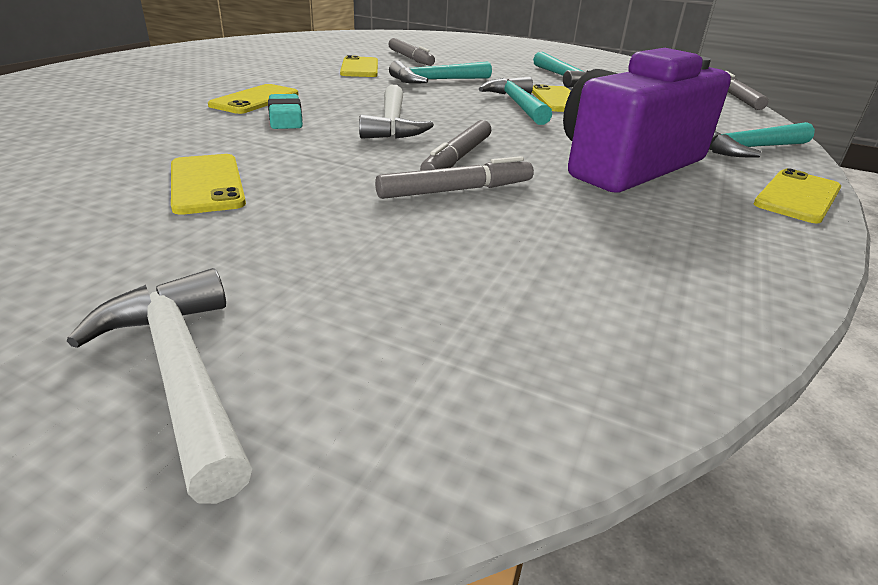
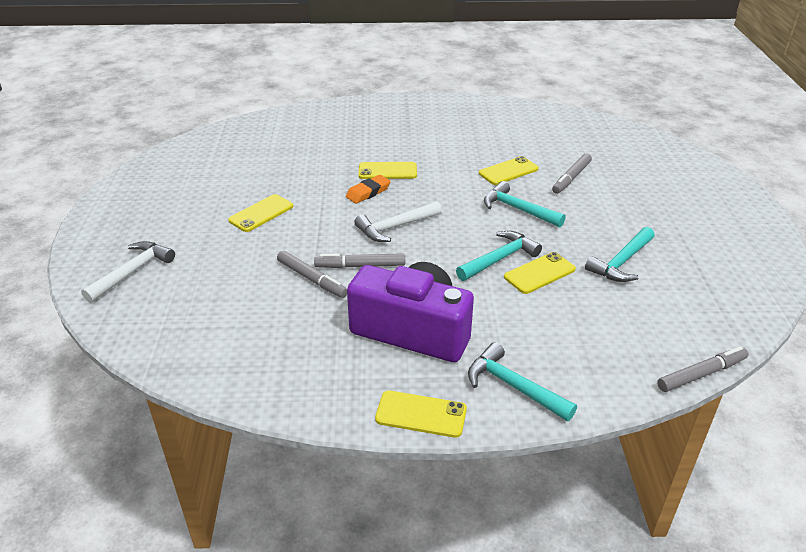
camera: 65 degrees right, 5 degrees up
(285, 117) = (368, 192): turquoise eraser -> orange eraser

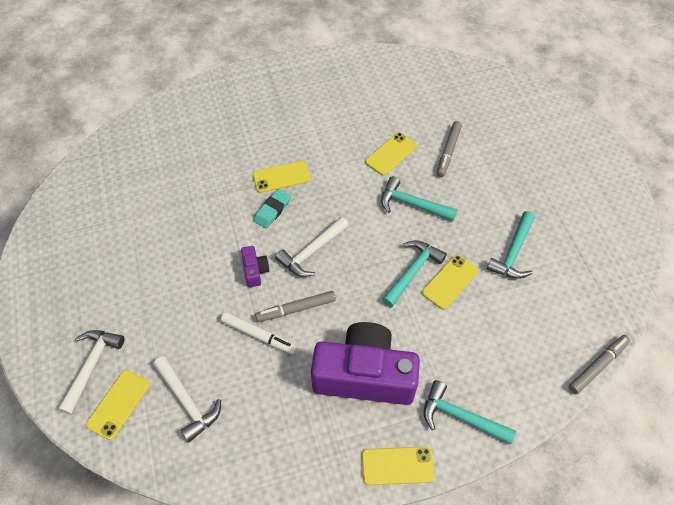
camera: 15 degrees left, 20 degrees up
(212, 316) = (187, 402): none -> white hammer
(261, 213) = (182, 261): yellow phone -> yellow phone (118, 404)
(312, 279) = (259, 335): grey marker -> white marker
(330, 231) = (255, 270): none -> purple camera
(368, 192) = (272, 210): orange eraser -> turquoise eraser

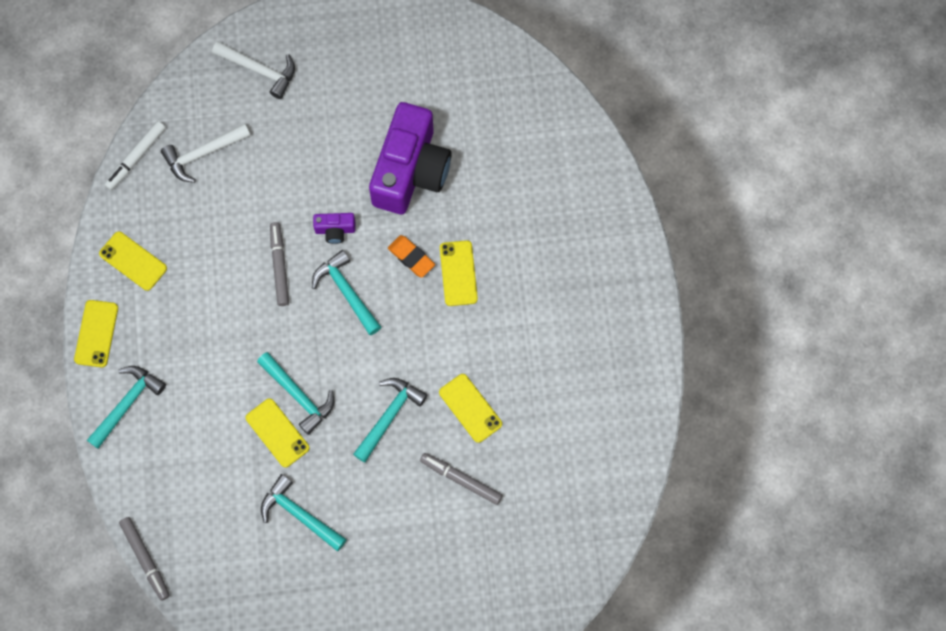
camera: 100 degrees right, 15 degrees up
(118, 404) = (215, 94): yellow phone -> yellow phone (133, 261)
(259, 335) = (257, 226): white marker -> white marker (136, 158)
(272, 210) = (411, 257): turquoise eraser -> orange eraser
(312, 252) = (347, 292): white hammer -> turquoise hammer
(364, 375) = (191, 321): purple camera -> purple camera (410, 170)

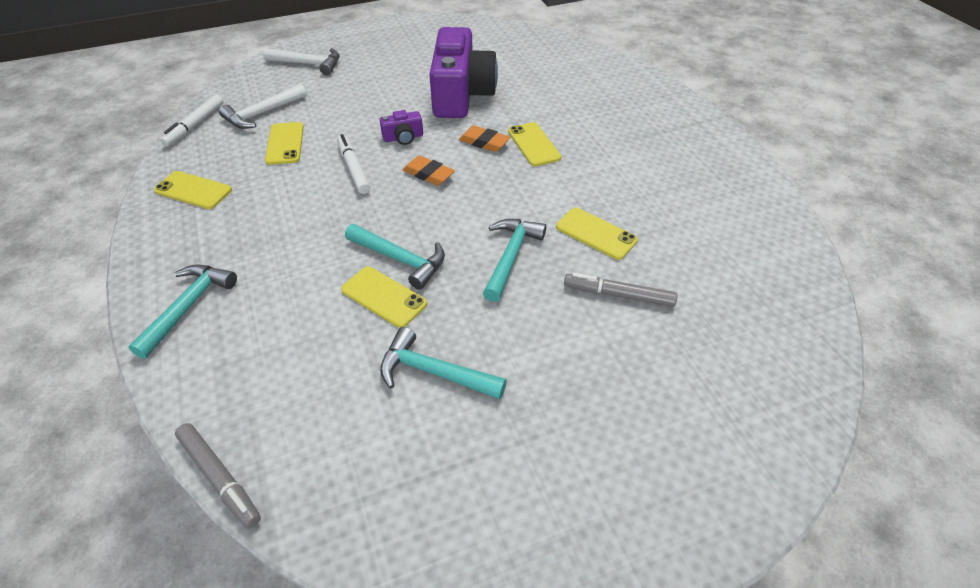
camera: 15 degrees left, 25 degrees down
(96, 333) = (149, 252): yellow phone -> yellow phone (285, 143)
(279, 266) = (353, 168): grey marker -> white marker
(347, 292) = (428, 174): turquoise hammer -> orange eraser

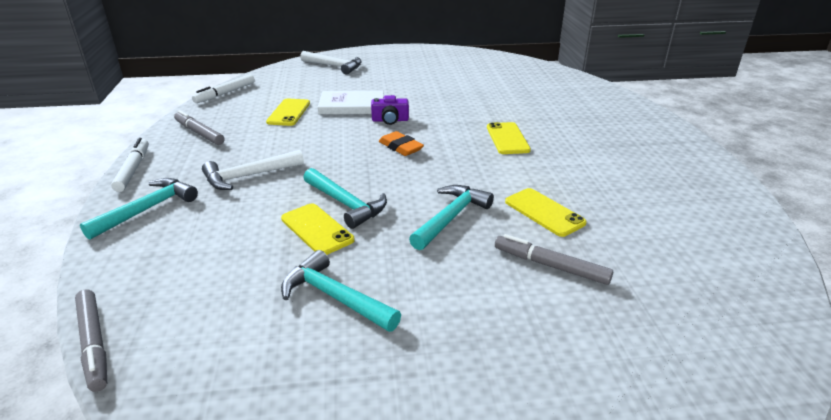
camera: 15 degrees right, 15 degrees down
(193, 190) = (199, 133): yellow phone -> grey marker
(262, 113) = (281, 92): white hammer -> white hammer (249, 176)
(353, 122) = (352, 106): none -> white book
(353, 168) = (337, 135): white marker -> white marker (133, 169)
(461, 94) = (454, 98): purple camera -> none
(484, 142) = (461, 131): orange eraser -> none

